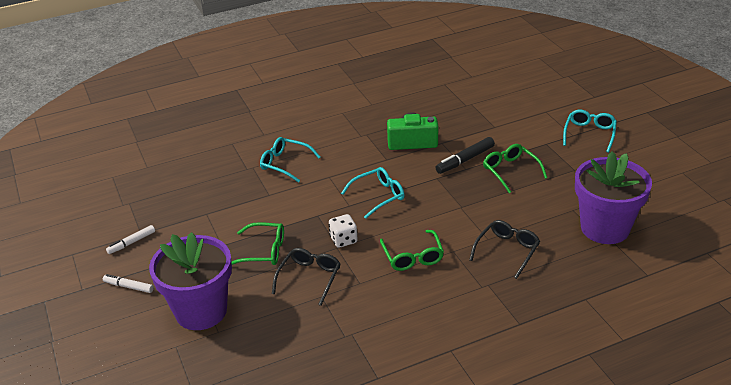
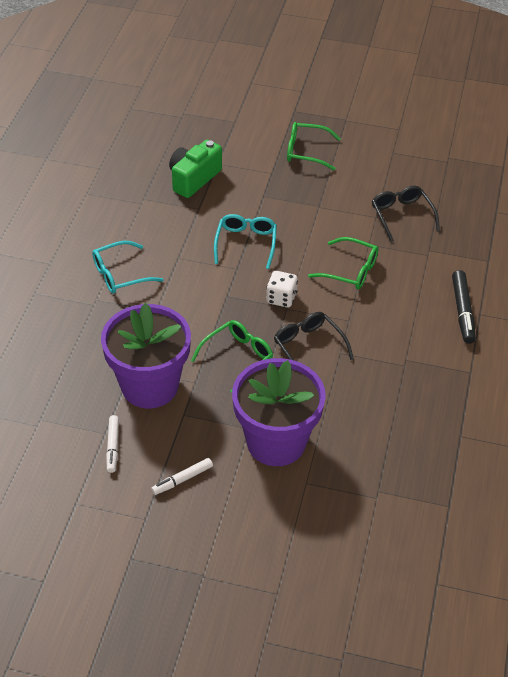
camera: 55 degrees left, 10 degrees up
(465, 160) = (259, 166): black marker -> black marker (463, 311)
(589, 134) = (312, 82): turquoise glasses -> none
(605, 228) = (432, 151): purple flower pot -> purple flower pot (149, 386)

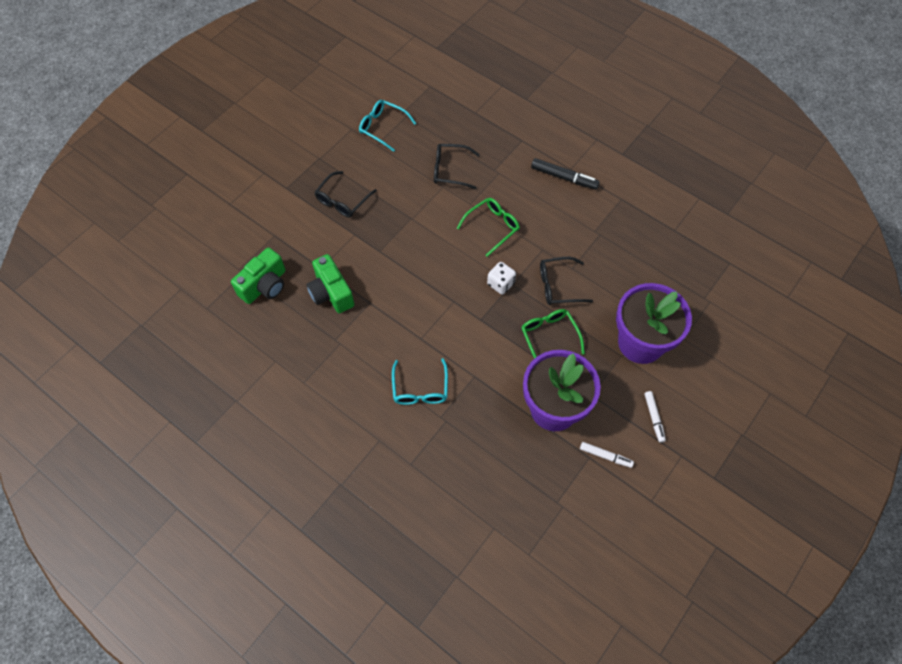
camera: 65 degrees left, 15 degrees up
(175, 134) = (265, 285): none -> green camera
(246, 244) = (429, 284): turquoise glasses -> turquoise glasses (383, 127)
(306, 151) = (343, 200): green glasses -> black glasses

